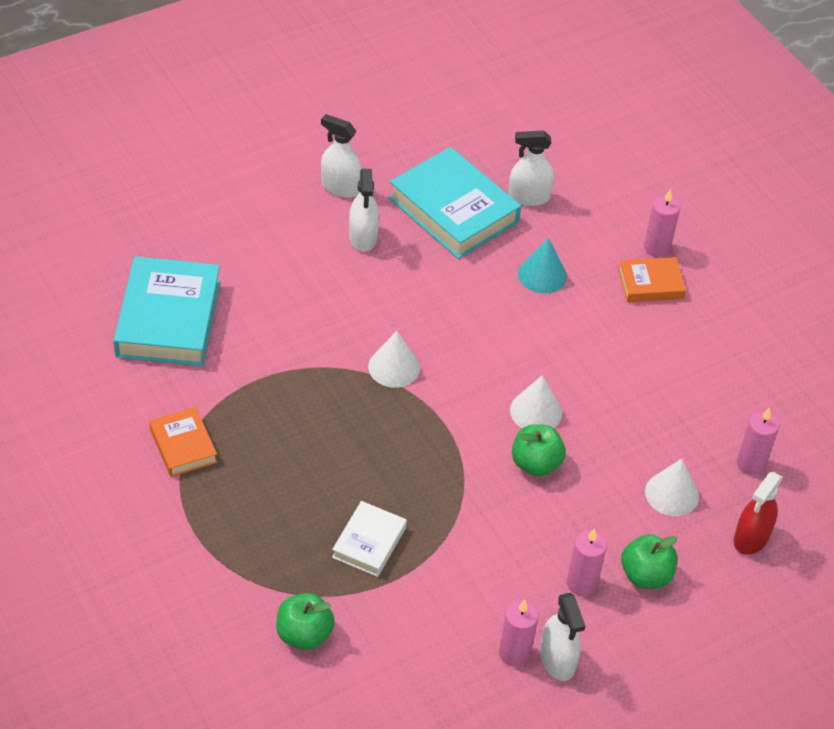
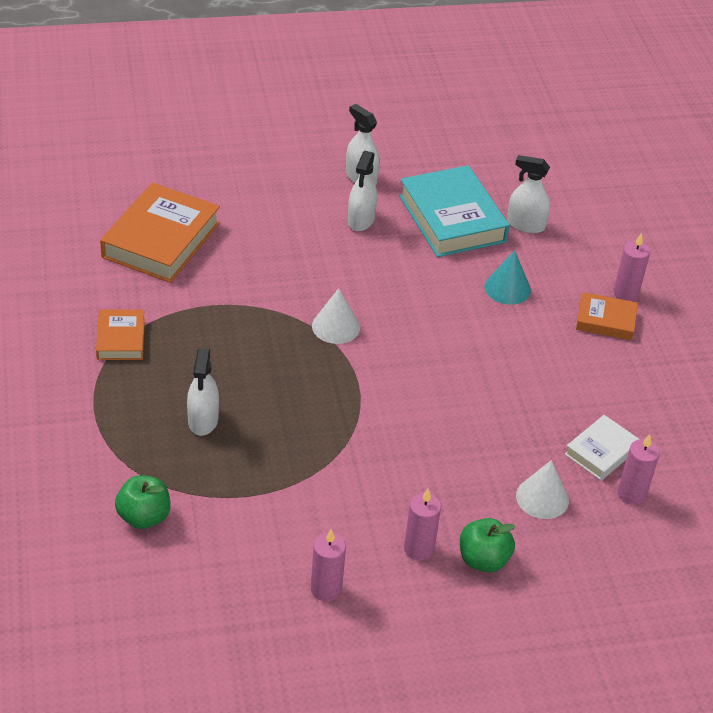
camera: 20 degrees right, 5 degrees down
(168, 319) = (161, 240): turquoise book -> orange book
(369, 542) = (240, 459): white book -> white book (601, 451)
(535, 464) = (425, 437): green apple -> none
(536, 411) = (447, 395): white cone -> none
(557, 660) = (363, 607): white spray bottle -> white spray bottle (203, 420)
(751, 538) = (602, 557): red spray bottle -> none

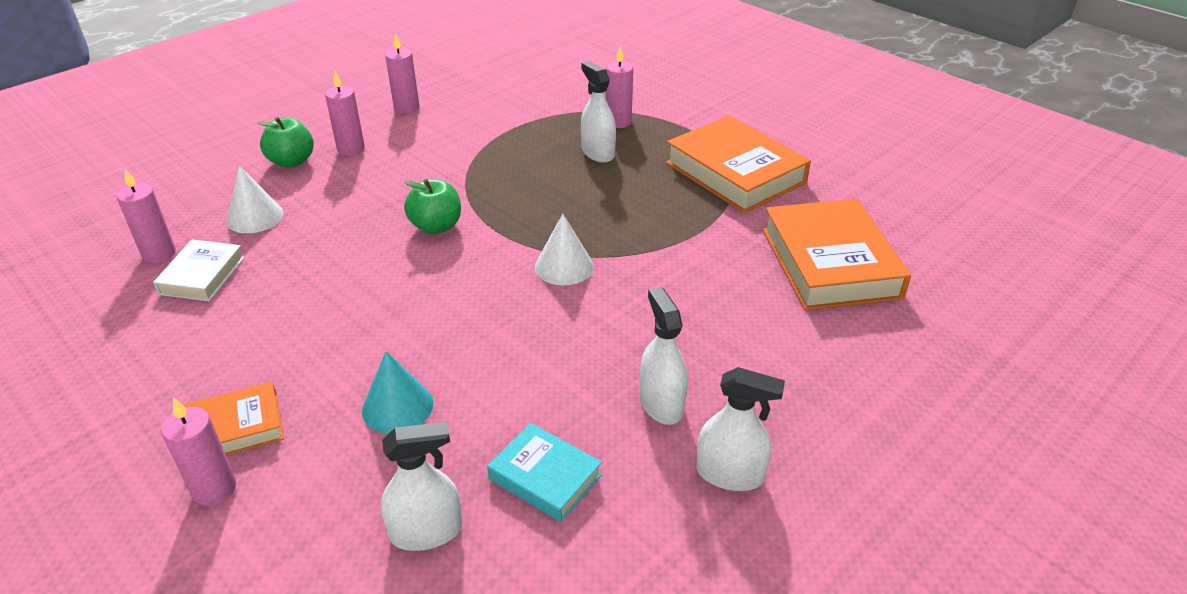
camera: 150 degrees right, 5 degrees down
(121, 339) = (735, 173): orange book -> orange book, size x1.87
(144, 449) = (618, 122): none -> pink candle
(144, 517) = (571, 94): green apple -> green apple (436, 226)
(452, 219) = (545, 477): turquoise book -> turquoise book, size x0.54

